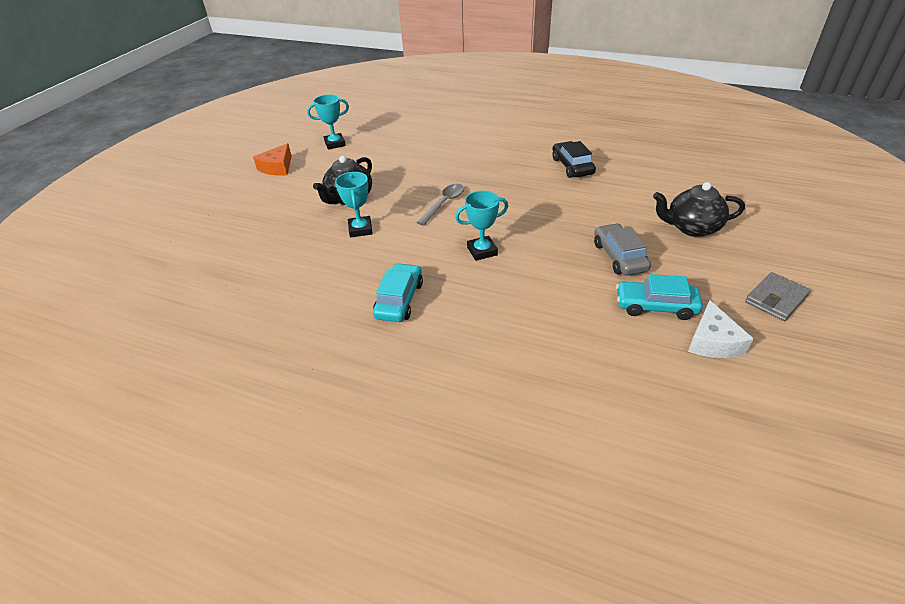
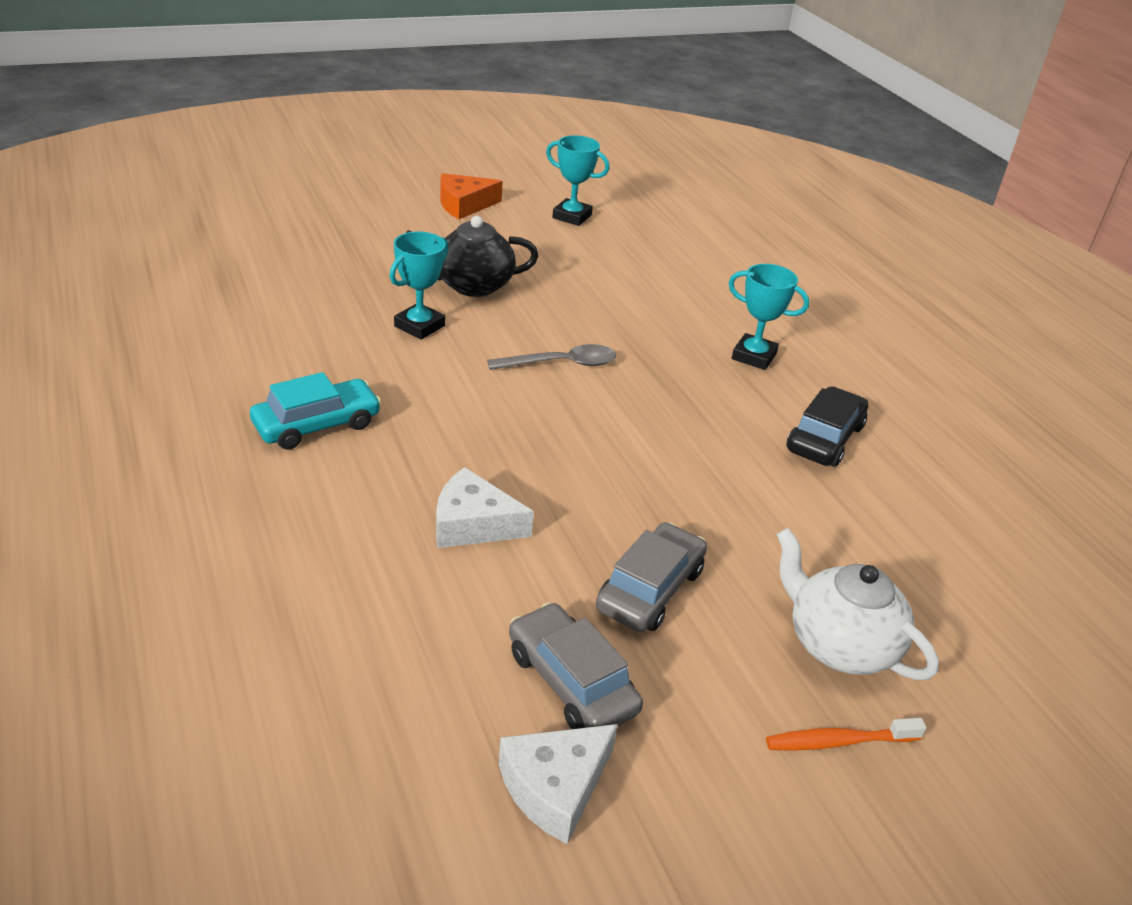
camera: 40 degrees right, 5 degrees down
(482, 251) = (497, 446): turquoise trophy -> turquoise trophy (754, 356)
(529, 285) = (473, 524): none -> white cheese
(655, 306) = (571, 681): turquoise car -> grey car
(691, 228) = (839, 645): black teapot -> white teapot
(741, 255) = (838, 741): none -> orange toothbrush
(775, 299) = (764, 836): grey wallet -> none

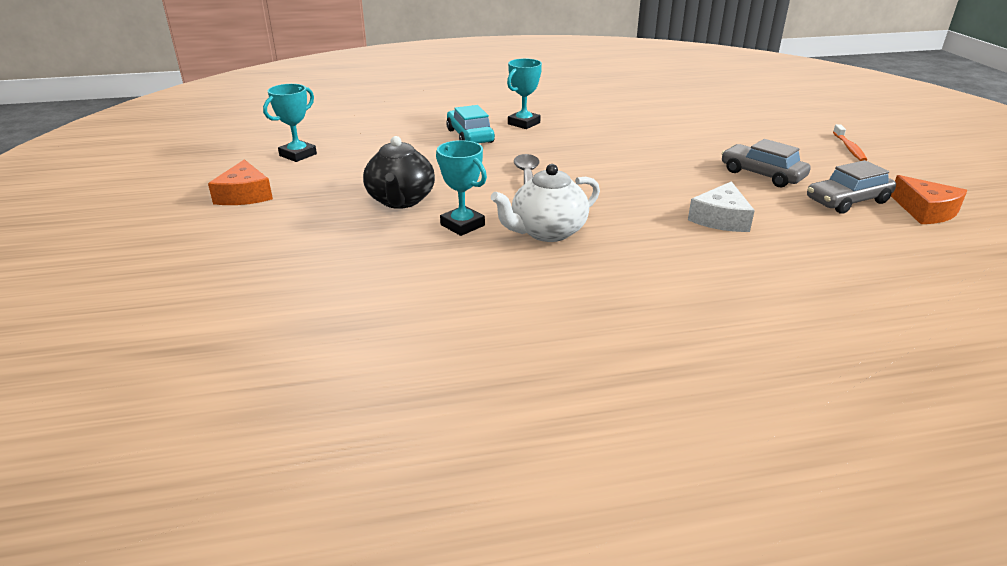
camera: 75 degrees left, 5 degrees down
(317, 425) = (612, 273): turquoise car -> turquoise car (470, 136)
(555, 787) = (925, 211): white cheese -> orange cheese
(825, 438) = (611, 118): black car -> none
(839, 645) = (784, 139): white teapot -> white teapot (547, 232)

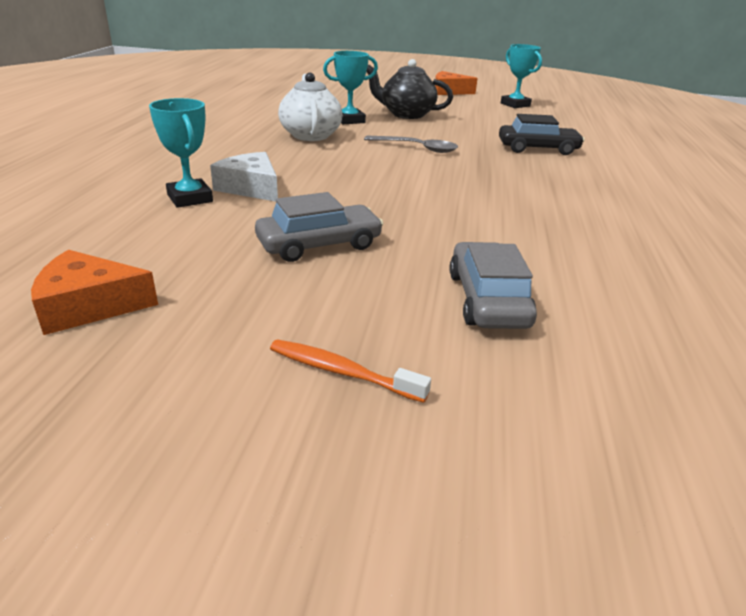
camera: 110 degrees right, 0 degrees up
(470, 136) = (537, 149): turquoise car -> black car
(524, 123) = (572, 174): turquoise trophy -> turquoise trophy (190, 198)
(847, 201) = (190, 265): grey car -> grey car (487, 299)

